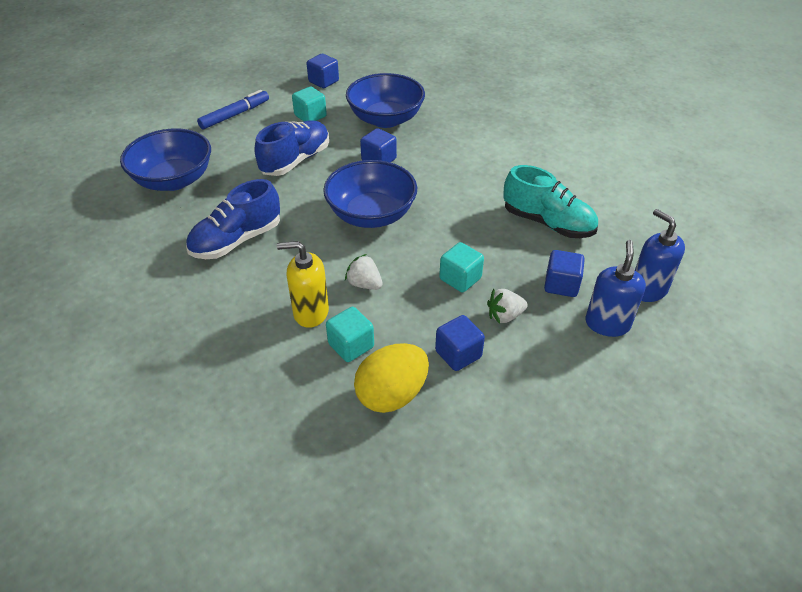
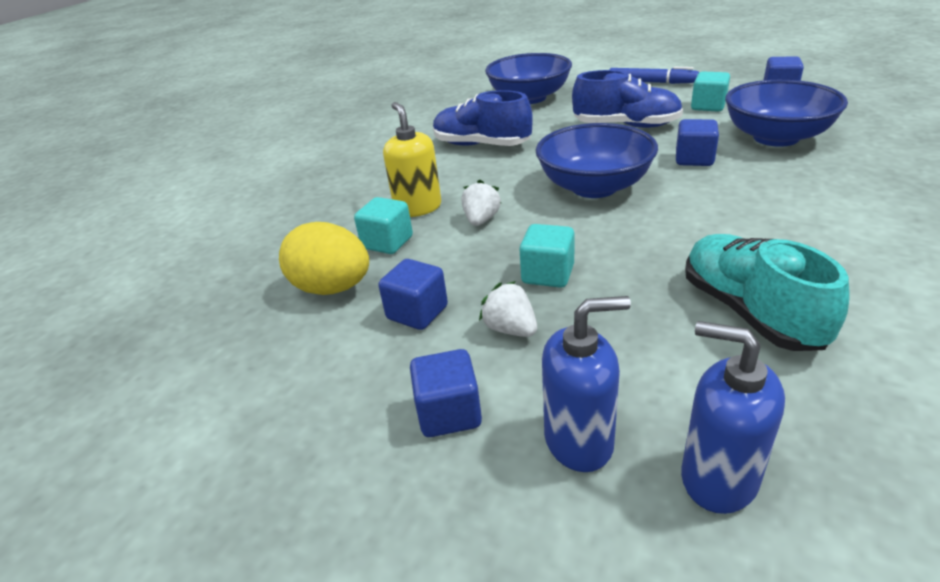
camera: 70 degrees right, 10 degrees down
(547, 223) = (750, 312): turquoise shoe -> turquoise shoe turned 150 degrees clockwise
(561, 285) = (622, 364): blue cube -> blue cube (449, 413)
(647, 289) = (718, 478): blue soap dispenser -> blue soap dispenser turned 90 degrees counterclockwise

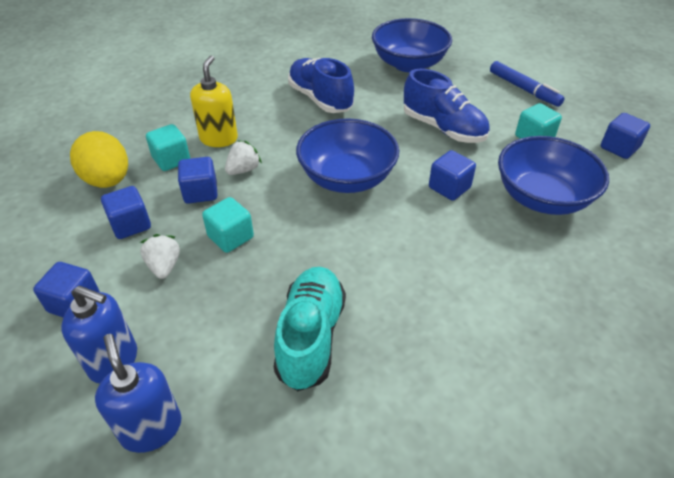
camera: 25 degrees right, 10 degrees up
(460, 254) = (200, 192): none -> blue cube

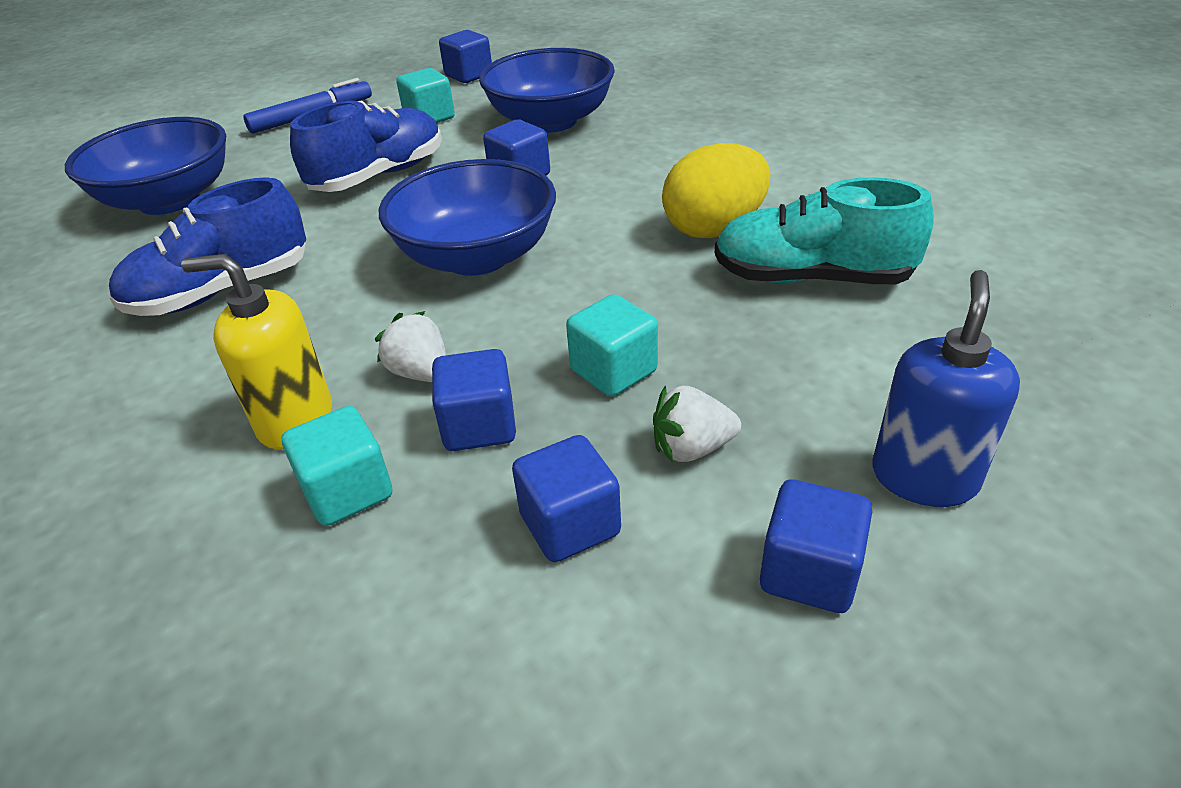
camera: 85 degrees left, 5 degrees down
(108, 180) = (394, 608): yellow egg -> yellow egg (714, 229)
(151, 428) = (1021, 409): blue soap dispenser -> none

